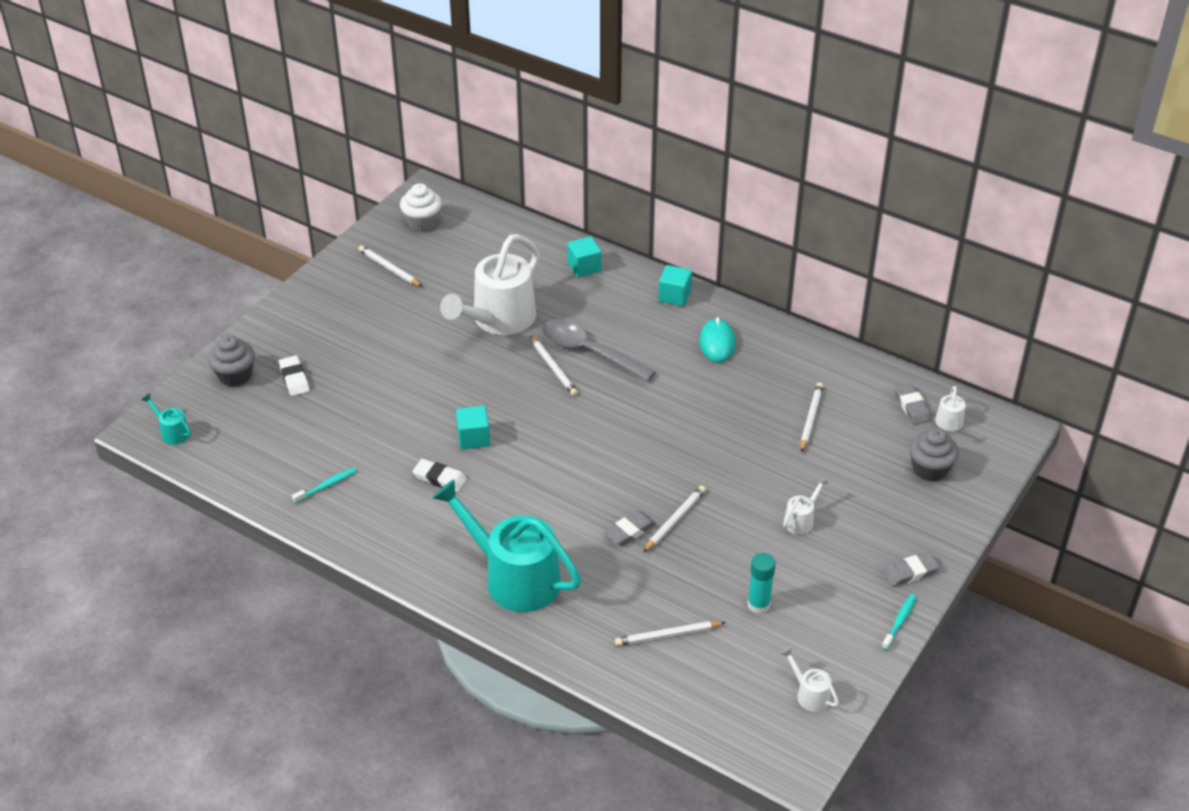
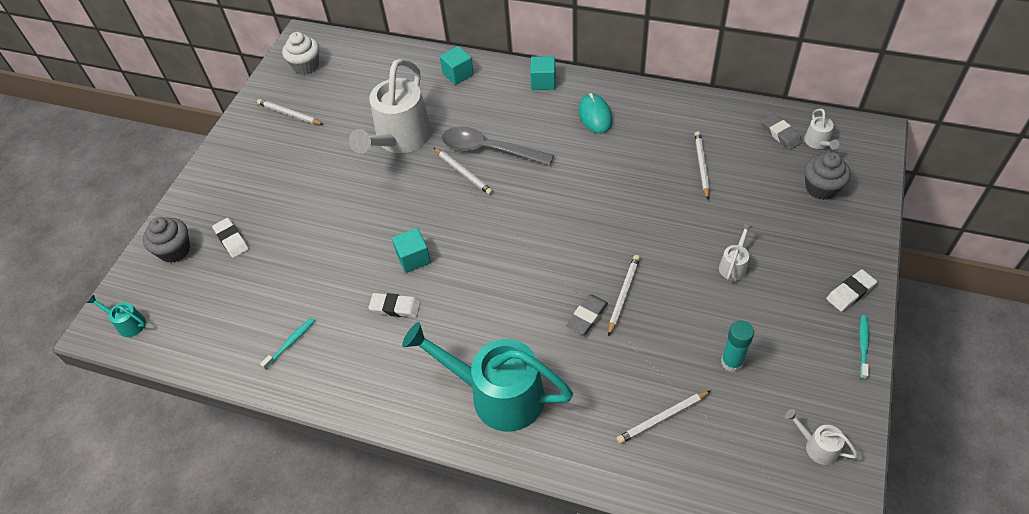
camera: 10 degrees left, 10 degrees up
(910, 572) = (850, 292): grey eraser -> white eraser

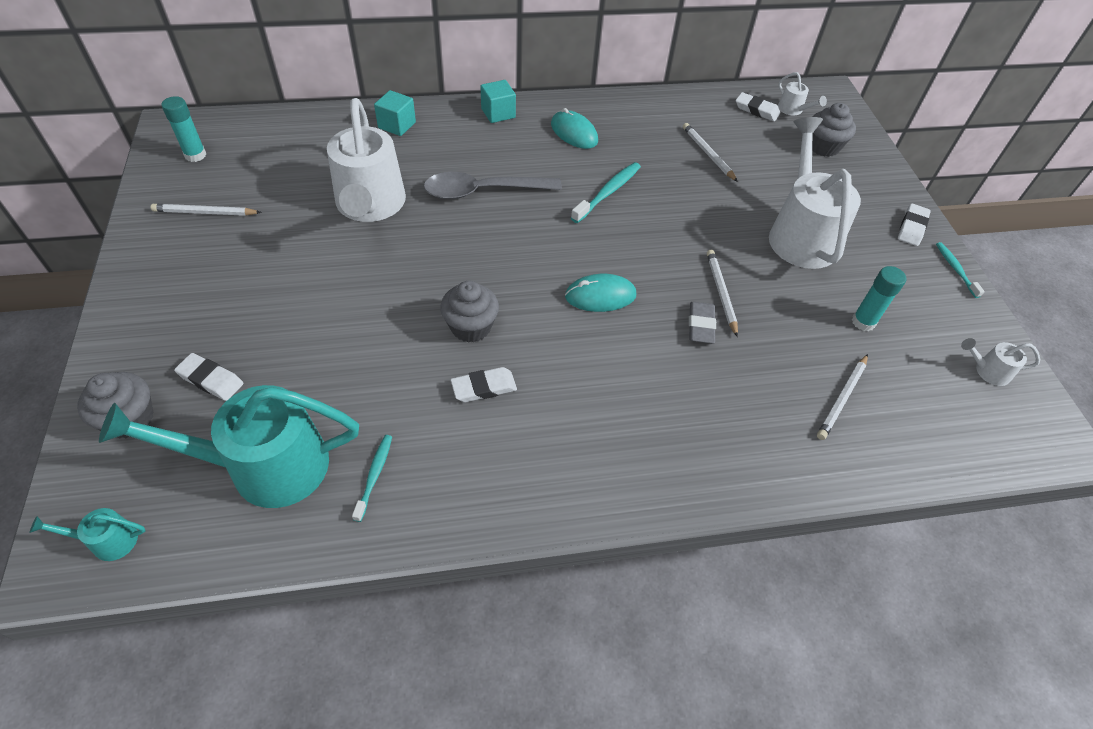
camera: 35 degrees left, 0 degrees up
(306, 66) = (195, 155): white cupcake -> turquoise glue stick
(413, 258) = (471, 327): turquoise cube -> grey cupcake
(463, 172) = (469, 221): white pencil -> none
(496, 394) = (663, 440): turquoise watering can -> turquoise watering can (263, 466)
(523, 265) = (600, 296): none -> turquoise mouse
(588, 178) = (608, 192): none -> turquoise toothbrush
(734, 265) = (800, 233): white watering can -> white watering can, size x2.39
(780, 134) = (756, 110): grey eraser -> white eraser

